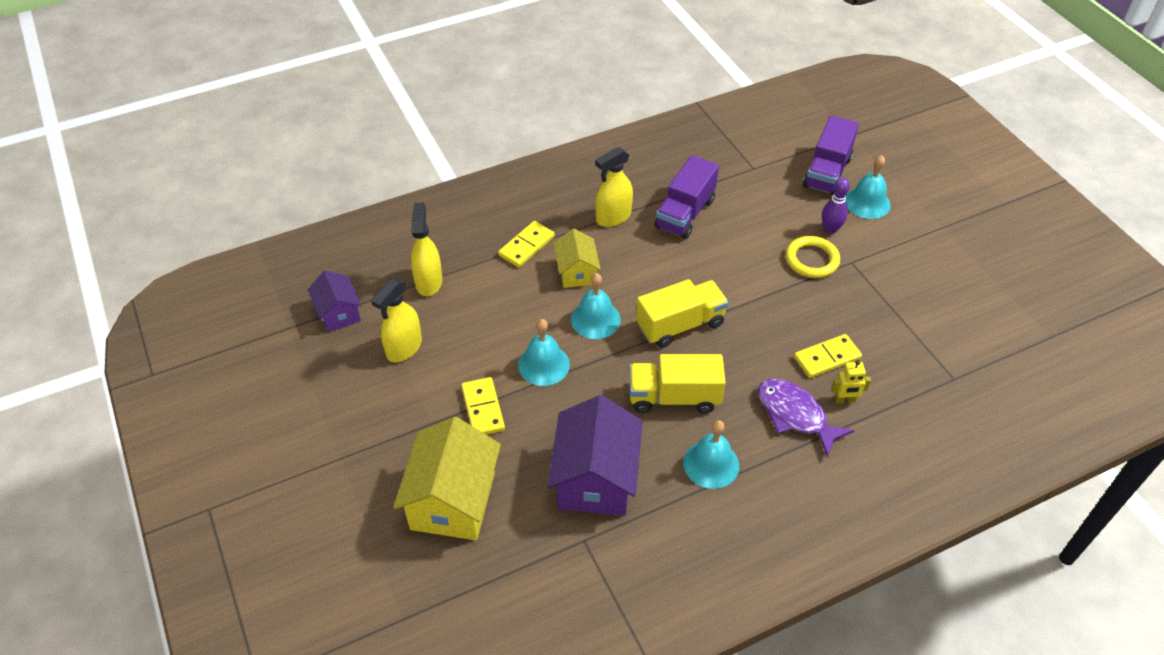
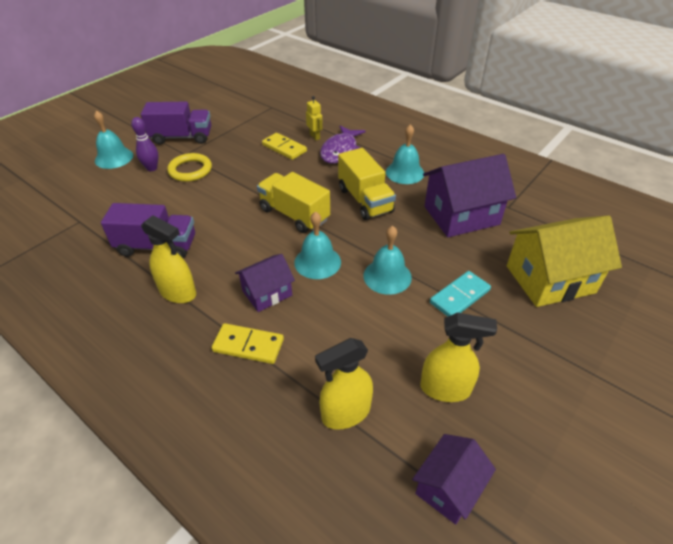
camera: 115 degrees left, 5 degrees down
(483, 408) = (459, 296): yellow domino -> turquoise domino
(576, 272) = (267, 293): yellow house -> purple house
(827, 172) = (78, 182): purple truck -> purple truck (182, 137)

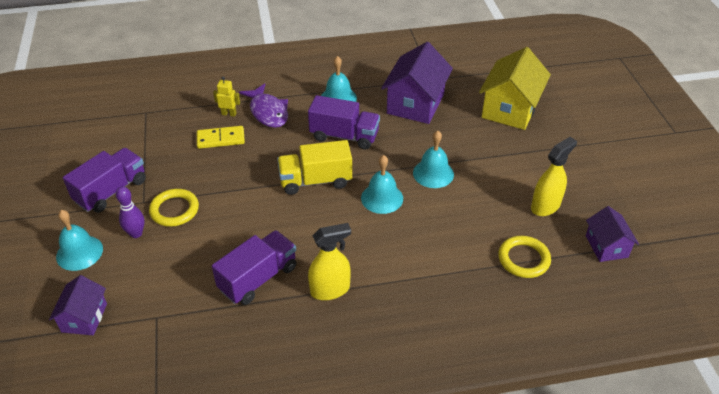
camera: 50 degrees left, 0 degrees up
(248, 345) = (425, 276): yellow domino -> none
(267, 293) = (385, 241): purple house -> purple house (84, 318)
(345, 413) = (523, 259): yellow spray bottle -> yellow ring
(365, 200) = (344, 136): yellow truck -> purple truck
(459, 296) = (484, 154): turquoise domino -> none

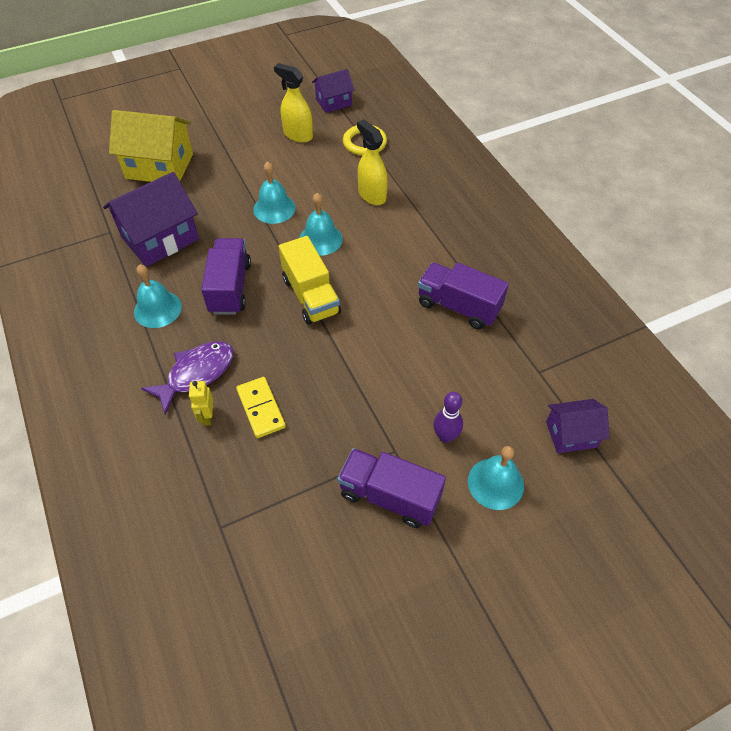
camera: 105 degrees left, 10 degrees up
(174, 210) = (397, 412): yellow ring -> none
(330, 290) = (448, 252): yellow spray bottle -> yellow spray bottle (372, 195)
(415, 104) = (160, 238): purple house -> purple house turned 45 degrees counterclockwise

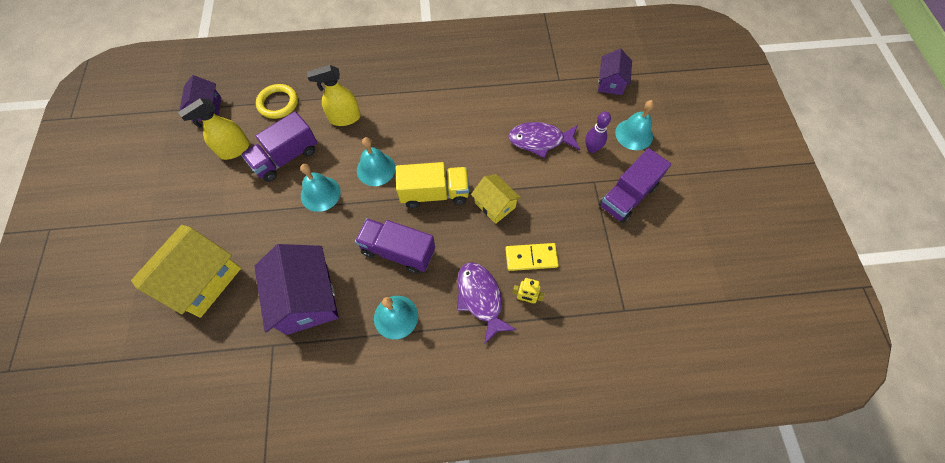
camera: 70 degrees left, 10 degrees up
(317, 354) = (495, 205): none -> yellow house
(429, 375) = (540, 140): none -> purple fish
(458, 306) = (486, 102): purple truck -> purple truck (286, 157)

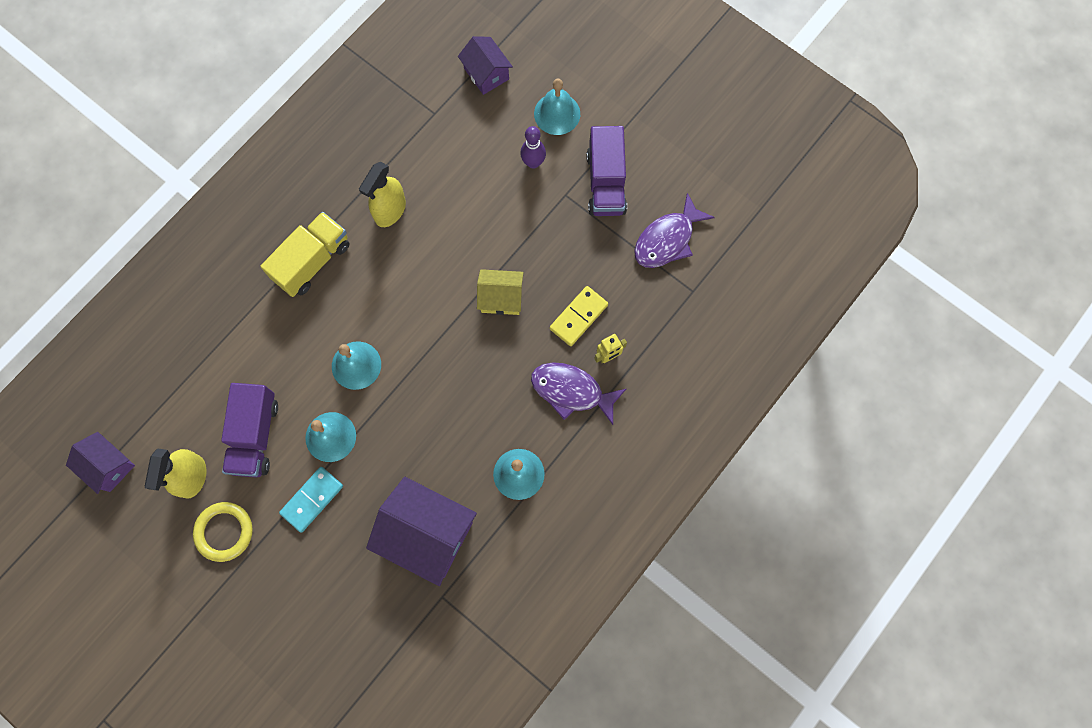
camera: 45 degrees left, 10 degrees up
(202, 280) = (314, 612): yellow house -> none
(273, 217) = (312, 499): none -> turquoise domino
(278, 103) = (178, 391): yellow ring -> yellow ring (224, 532)
(345, 118) = (266, 343): yellow spray bottle -> yellow spray bottle (390, 210)
(398, 251) = (461, 419): purple truck -> none
(434, 193) = (436, 337): yellow truck -> yellow truck (312, 261)
(540, 140) = (479, 196): purple fish -> purple fish (667, 239)

